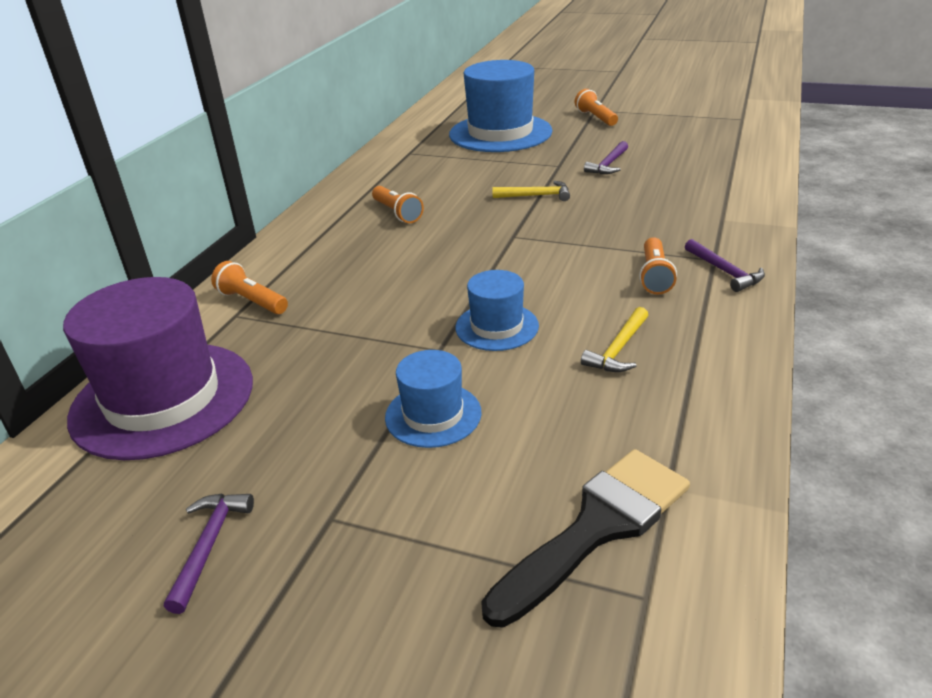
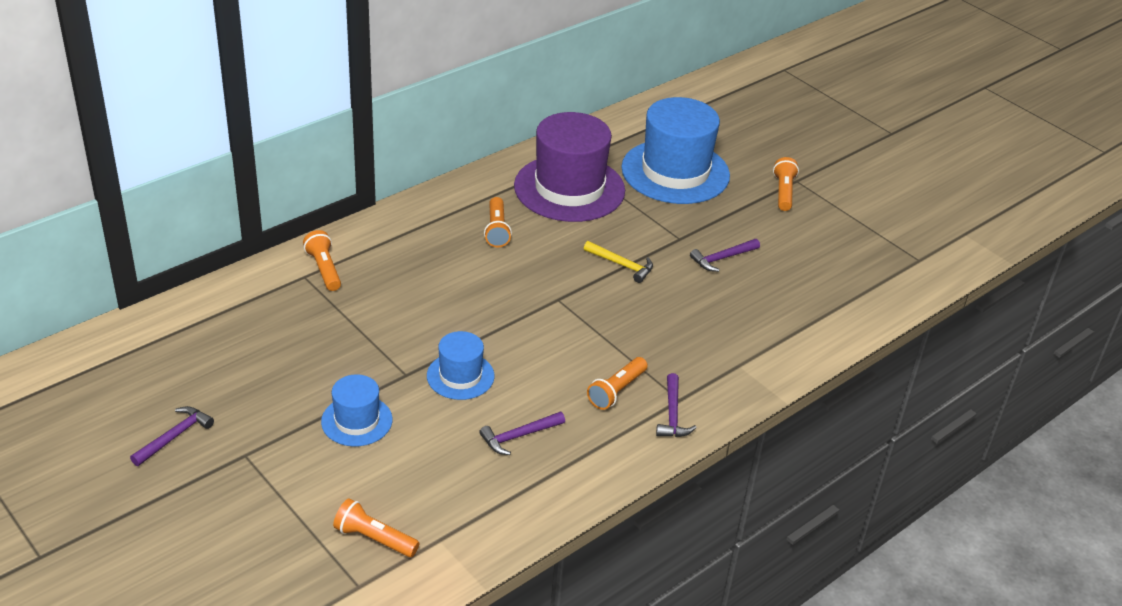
camera: 25 degrees right, 5 degrees up
(163, 399) = (215, 324): purple hat -> purple hat (569, 188)
(596, 528) = (374, 539): black brush -> orange flashlight
(618, 349) = (518, 436): yellow hammer -> purple hammer

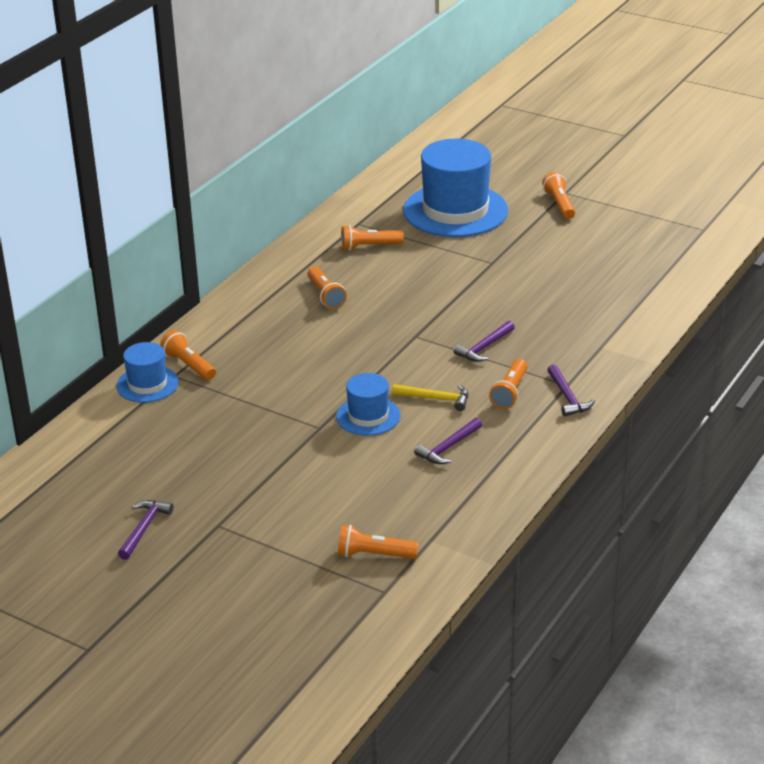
camera: 15 degrees left, 5 degrees down
(357, 421) = (299, 473): blue hat -> blue hat (147, 384)
(569, 188) = (369, 246): purple hat -> orange flashlight
(622, 265) = (454, 296): yellow hammer -> yellow hammer (436, 399)
(722, 258) = (537, 269): purple hammer -> purple hammer (484, 347)

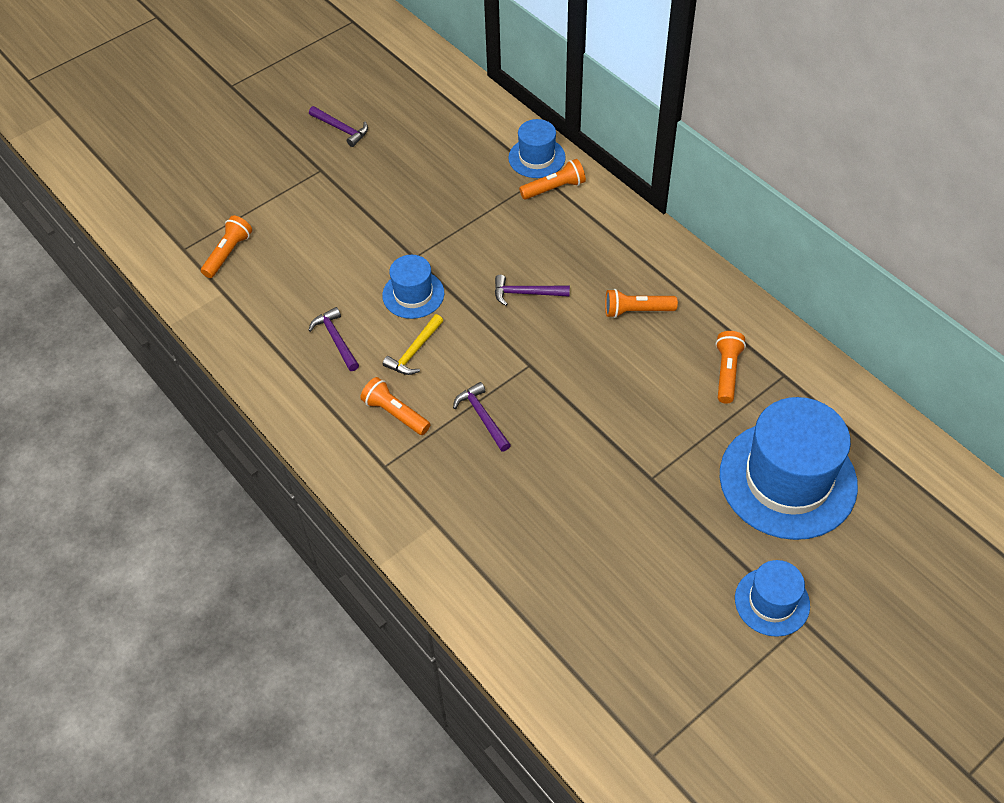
camera: 110 degrees right, 20 degrees up
(559, 204) = (772, 602): orange flashlight -> blue hat
(567, 397) = (363, 459): purple hammer -> purple hammer (526, 293)

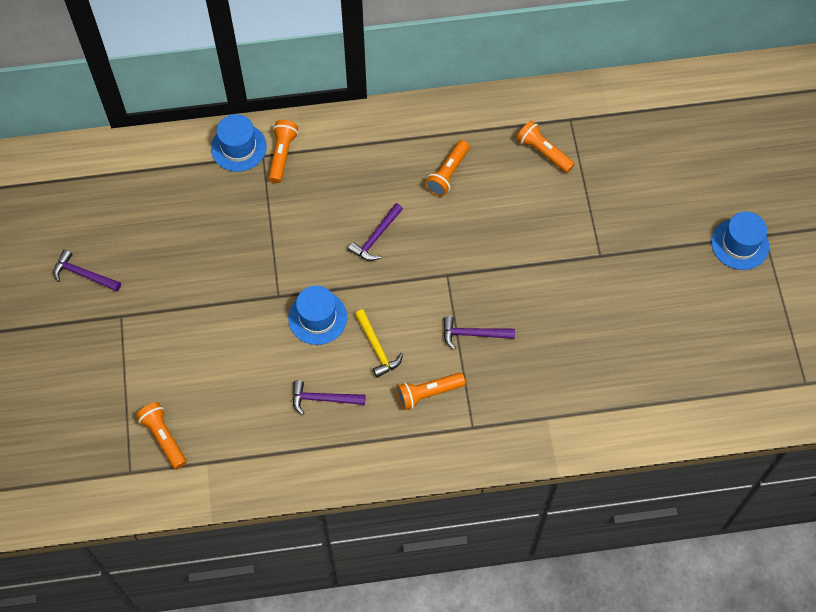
camera: 60 degrees left, 10 degrees up
(341, 129) = (83, 274): purple hammer -> purple hammer turned 135 degrees counterclockwise
(787, 479) = (655, 174): blue hat -> none

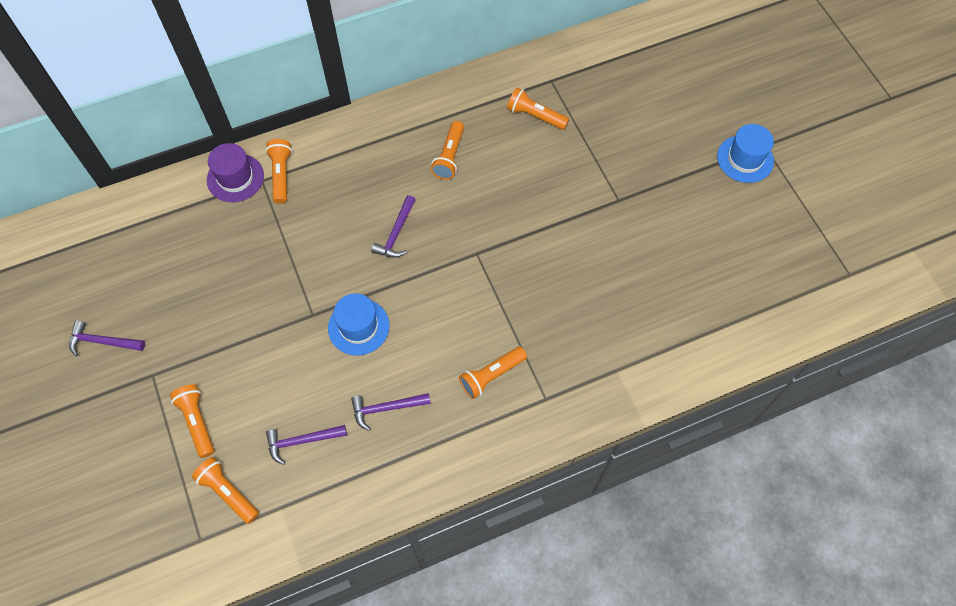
camera: 15 degrees left, 0 degrees up
(151, 368) = (197, 422): none -> orange flashlight
(238, 147) = (235, 178): blue hat -> purple hat
(377, 348) = (427, 342): yellow hammer -> none
(473, 334) = (519, 305): purple hammer -> purple hammer (302, 441)

